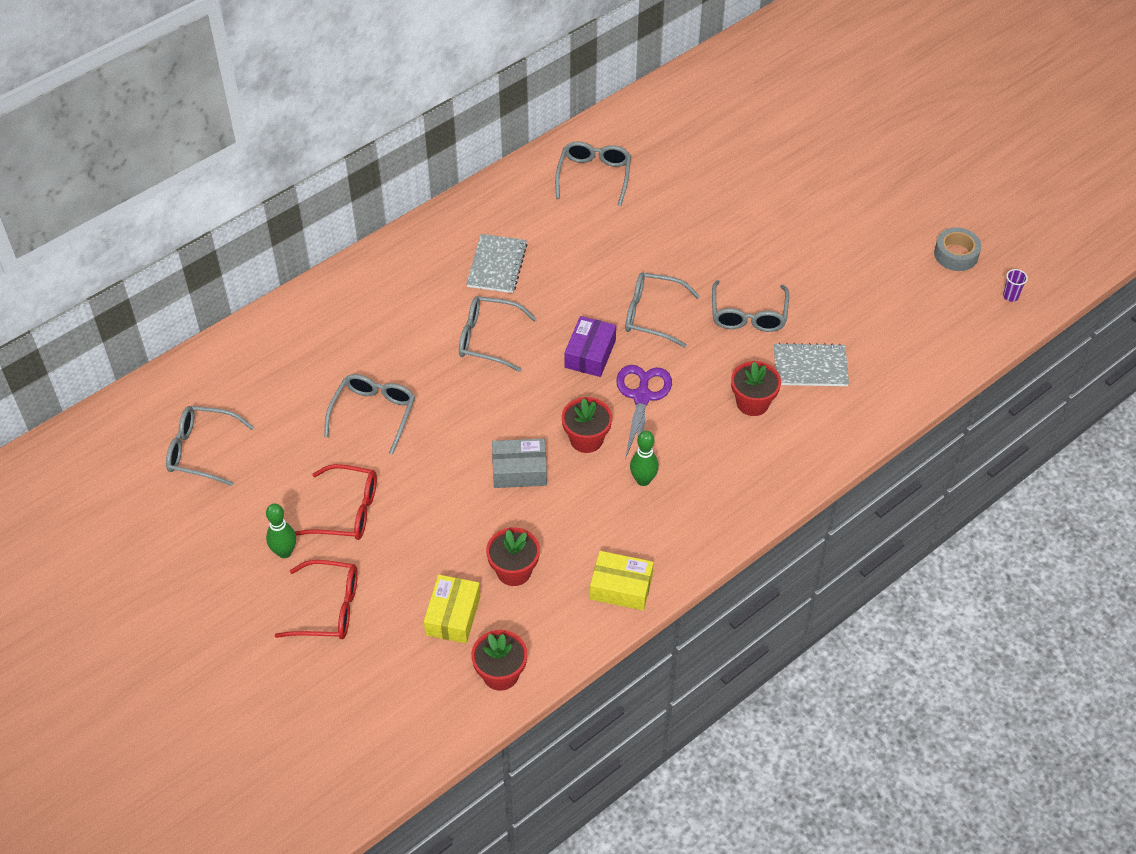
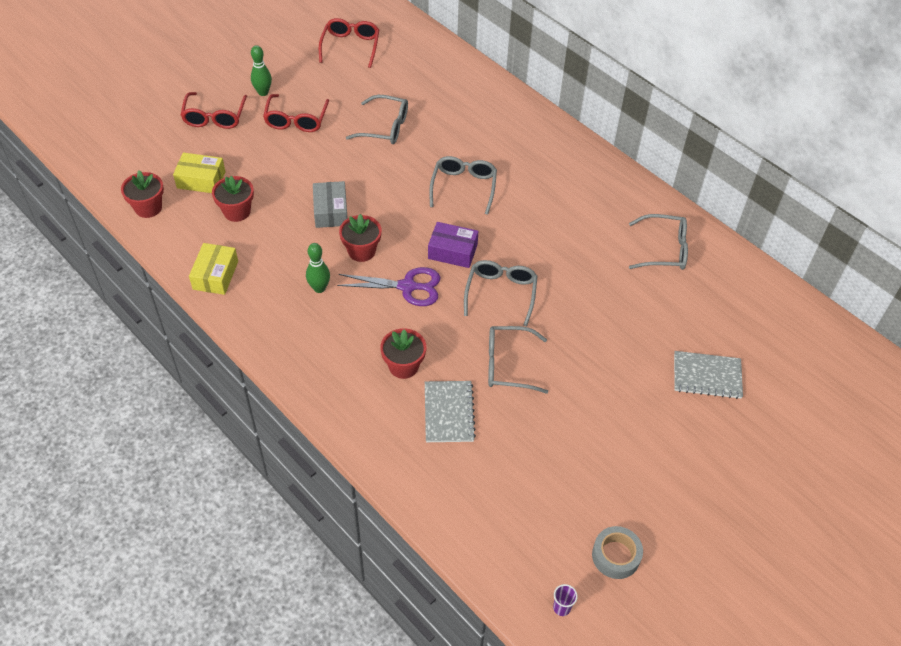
camera: 85 degrees right, 0 degrees up
(201, 450) = (350, 46): grey glasses -> red glasses
(497, 265) = (545, 189): grey notebook -> grey notebook (707, 376)

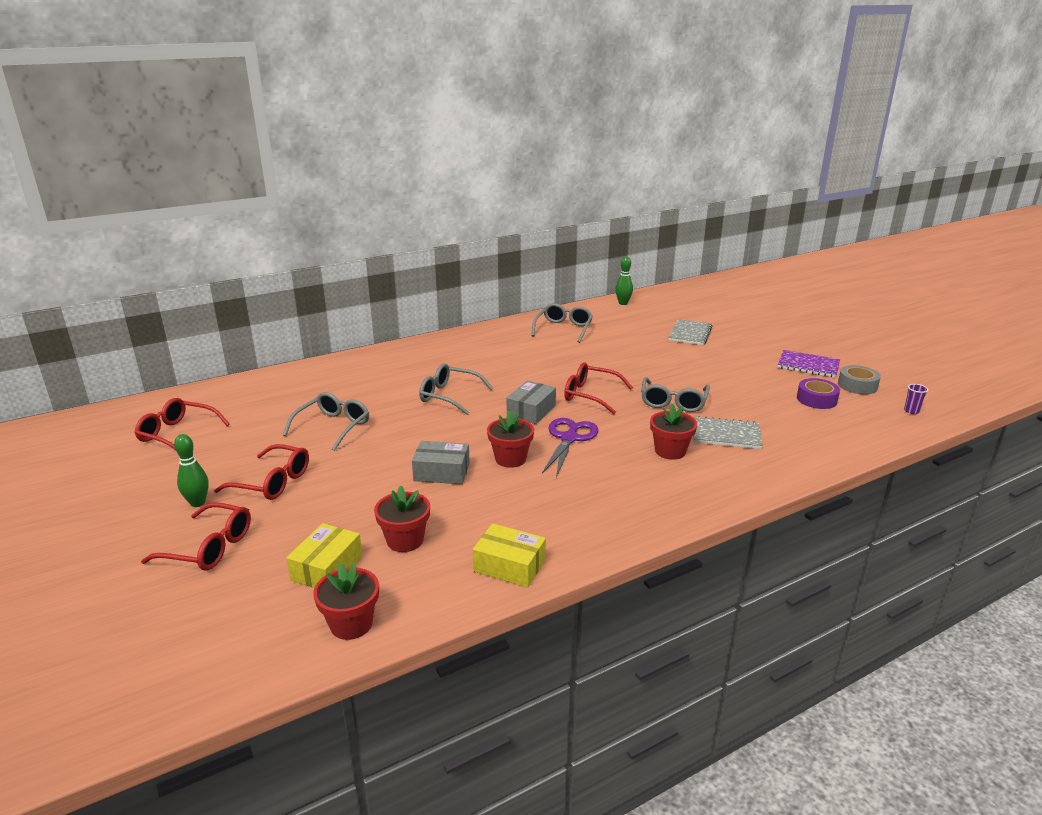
camera: 75 degrees left, 25 degrees down
(319, 288) = (555, 490): green bowling pin -> green bowling pin (623, 303)
(452, 251) = (531, 411): purple box -> grey box
(501, 293) = (590, 395): grey glasses -> red glasses
(560, 505) = (816, 399): none -> purple tape
(657, 505) = (808, 365): none -> purple notebook

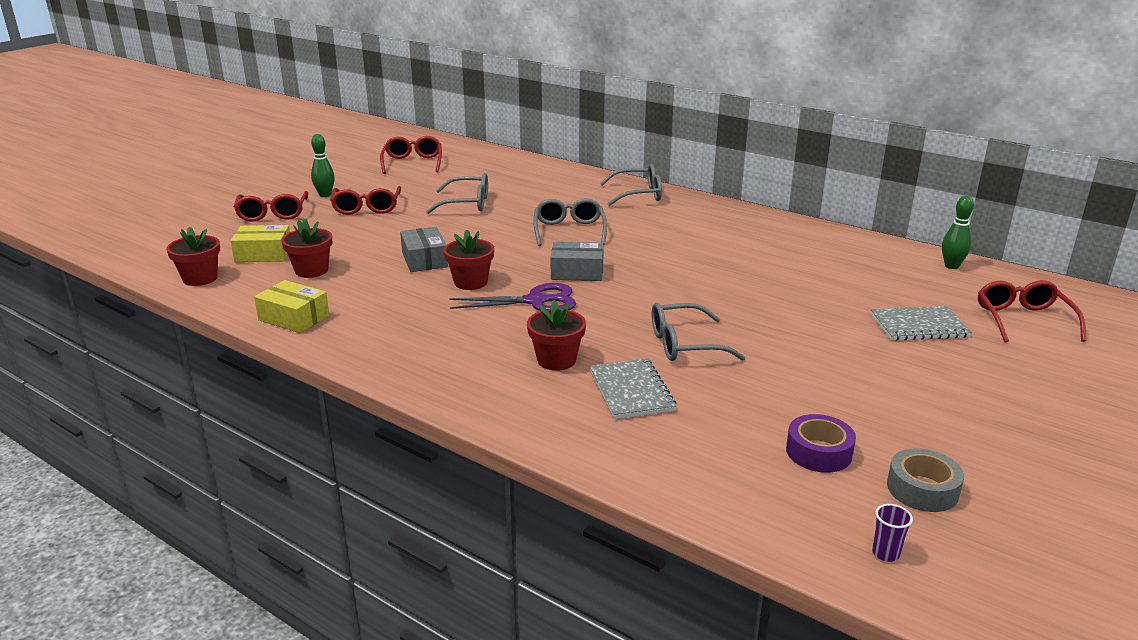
camera: 65 degrees right, 0 degrees up
(509, 566) = (294, 318): yellow box -> yellow box turned 60 degrees counterclockwise
(563, 329) = (808, 248): grey glasses -> grey glasses (638, 194)
(590, 395) = (647, 294): red glasses -> red glasses (1023, 320)
(808, 365) = (940, 435): purple notebook -> none

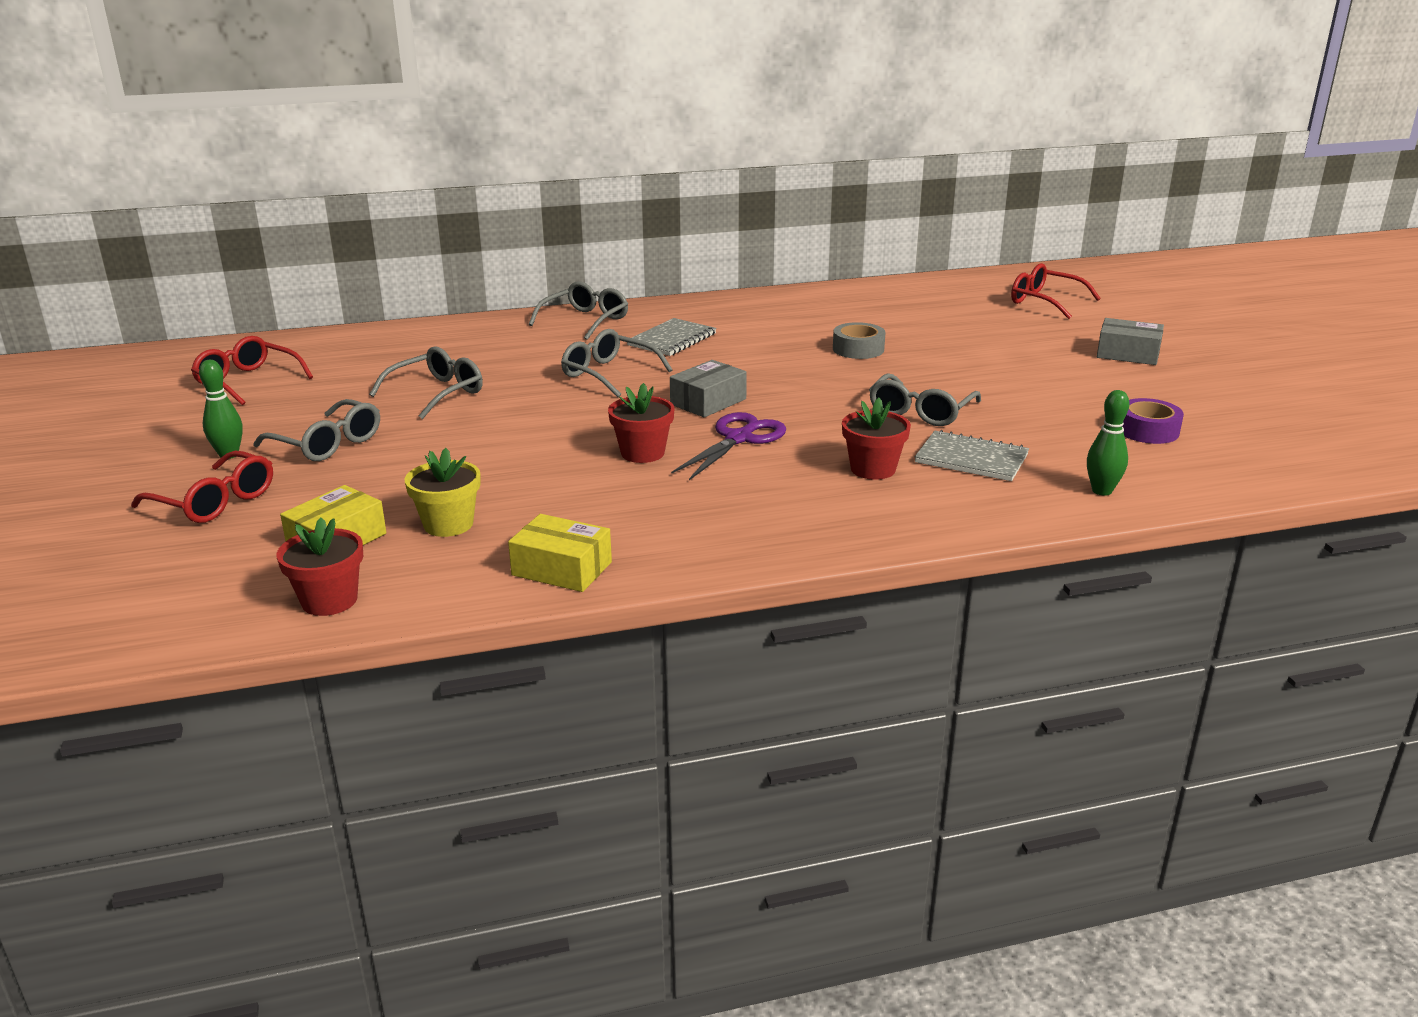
camera: 50 degrees left, 0 degrees up
(294, 318) = (562, 569): yellow box -> yellow box turned 45 degrees clockwise
(311, 270) = (448, 524): red flower pot -> yellow flower pot
(367, 208) = (328, 444): red glasses -> grey glasses
(424, 260) = (542, 457): grey box -> grey box (1128, 354)
(885, 553) = (1295, 461): purple cup -> none
(918, 326) = (1008, 330): grey notebook -> grey notebook (672, 339)
(922, 489) = (1229, 419): grey tape -> grey tape (858, 349)
(951, 266) = (932, 285): green bowling pin -> green bowling pin (1102, 491)

